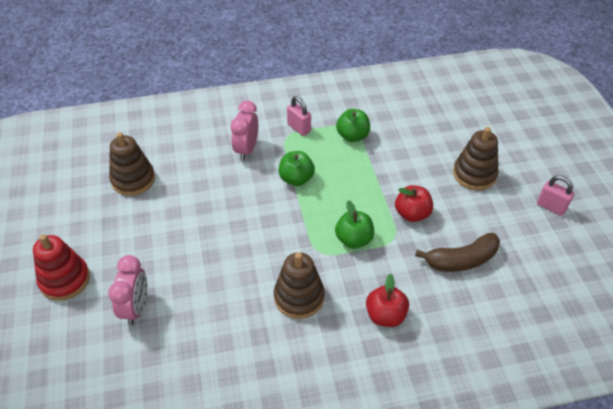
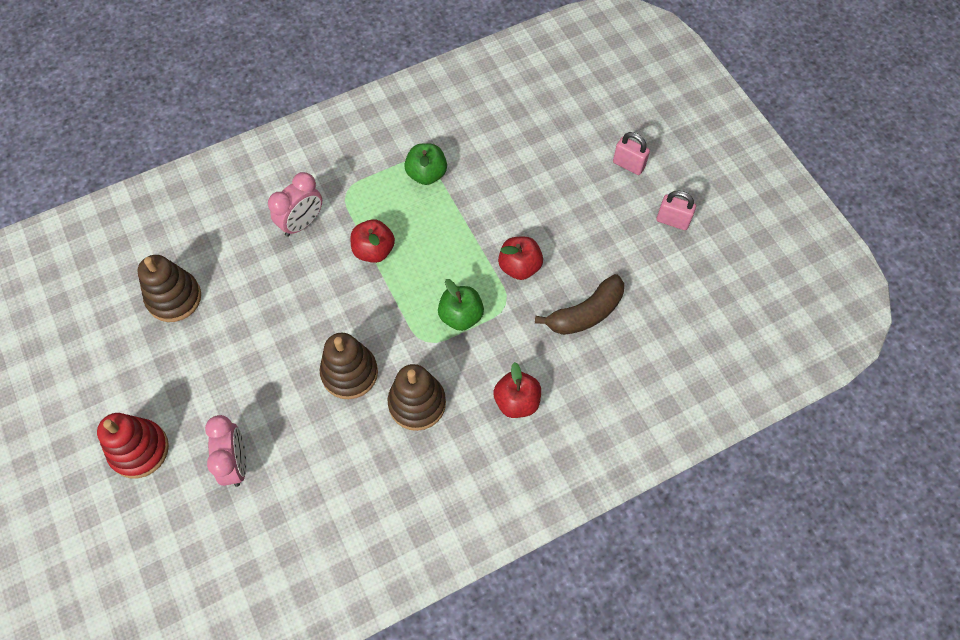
camera: 15 degrees left, 15 degrees up
(246, 150) = (302, 223): pink clock -> pink clock turned 135 degrees counterclockwise
(296, 179) = (374, 250): green apple -> red apple
(299, 128) = (358, 177): pink padlock -> pink padlock (628, 165)
(474, 174) = (580, 196): brown stacking toy -> brown stacking toy (349, 373)

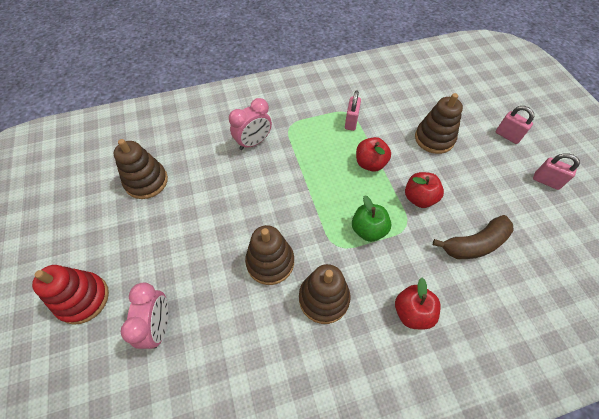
camera: 10 degrees right, 5 degrees down
(374, 250) = (304, 169): red apple -> red apple (370, 163)
(426, 174) = (351, 122): green apple -> pink padlock
(536, 182) = (434, 138): none -> brown stacking toy

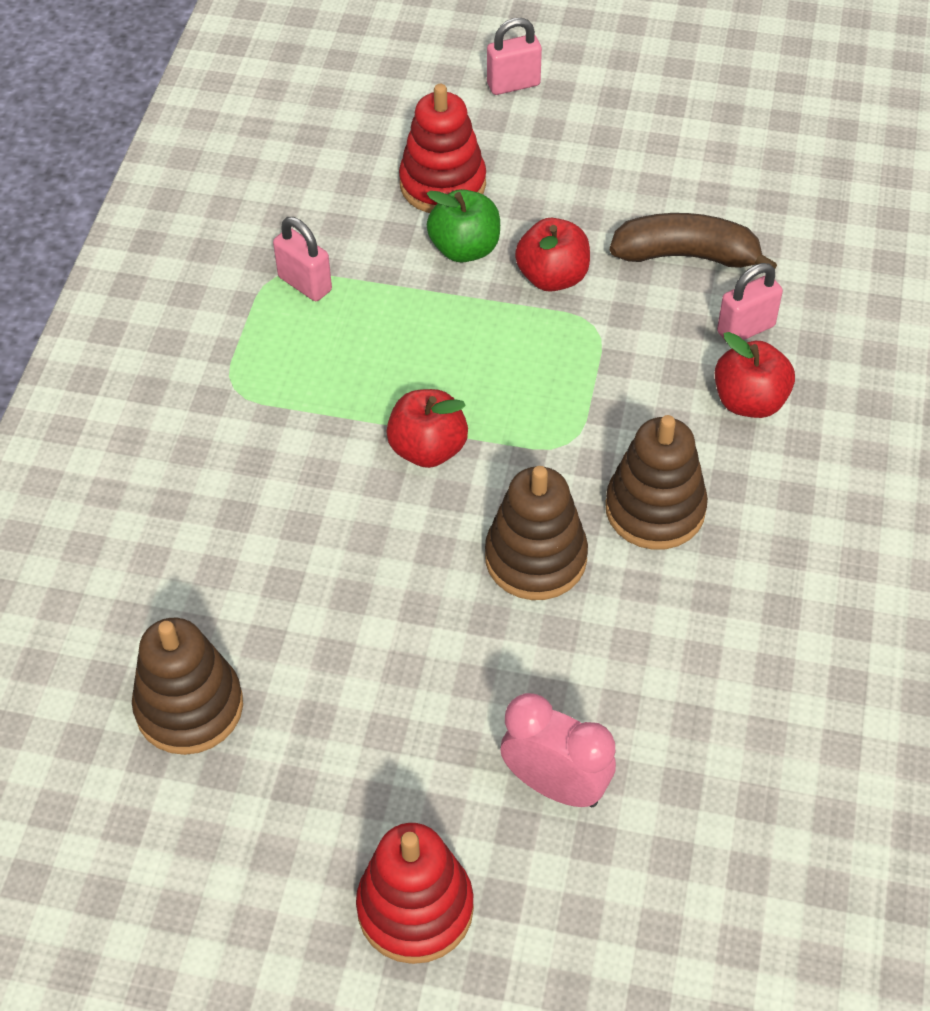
camera: 60 degrees left, 5 degrees down
(253, 142) = (230, 469): pink clock -> none
(368, 230) = (566, 381): green apple -> green apple (465, 248)
(370, 163) = (428, 306): red apple -> red apple (428, 449)
(434, 138) = (442, 184): brown stacking toy -> red stacking toy
(475, 244) = (686, 255): brown banana -> brown banana turned 90 degrees counterclockwise
(546, 181) = (636, 97): pink padlock -> pink padlock (745, 329)

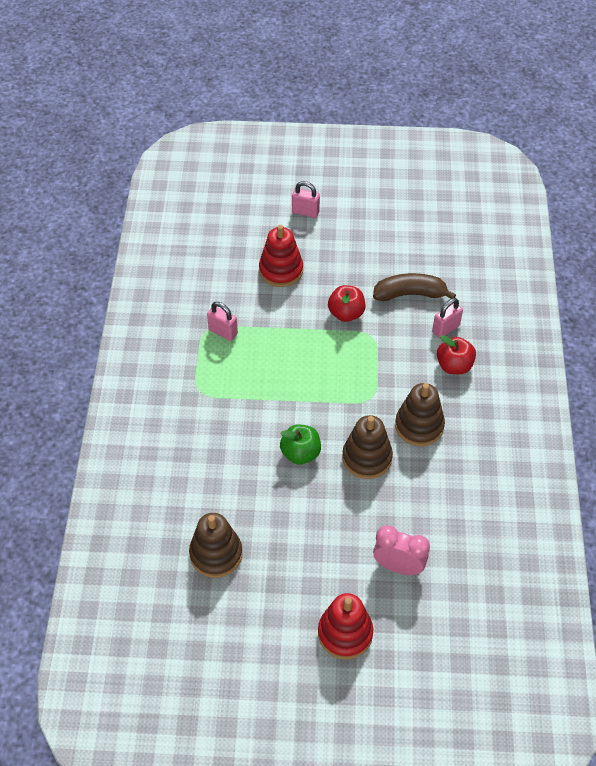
camera: 10 degrees left, 0 degrees up
(428, 449) = (303, 410): red apple -> none
(465, 248) = (299, 303): green apple -> green apple (300, 453)
(513, 84) = (305, 212): pink padlock -> pink padlock turned 45 degrees clockwise

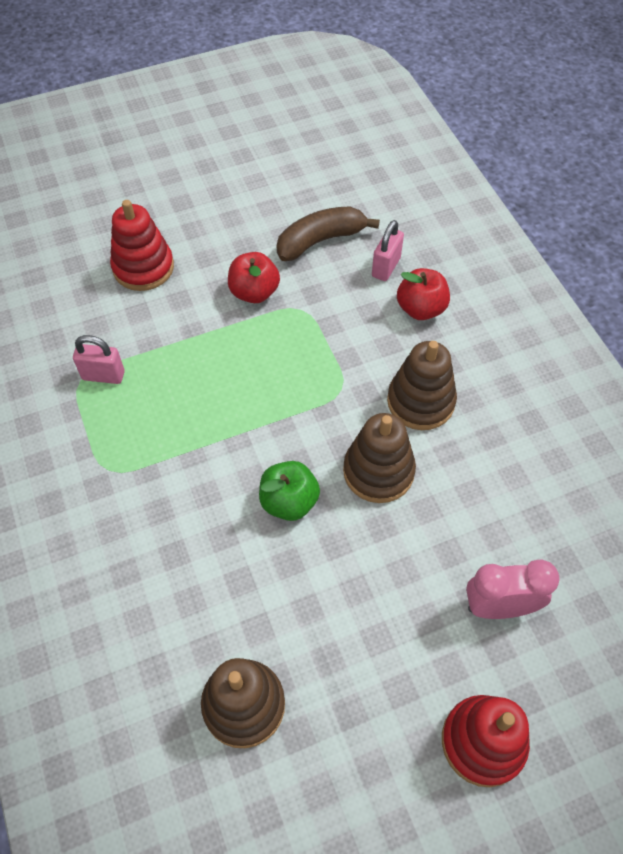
camera: 25 degrees left, 5 degrees up
(305, 212) = (140, 185): pink padlock -> none

